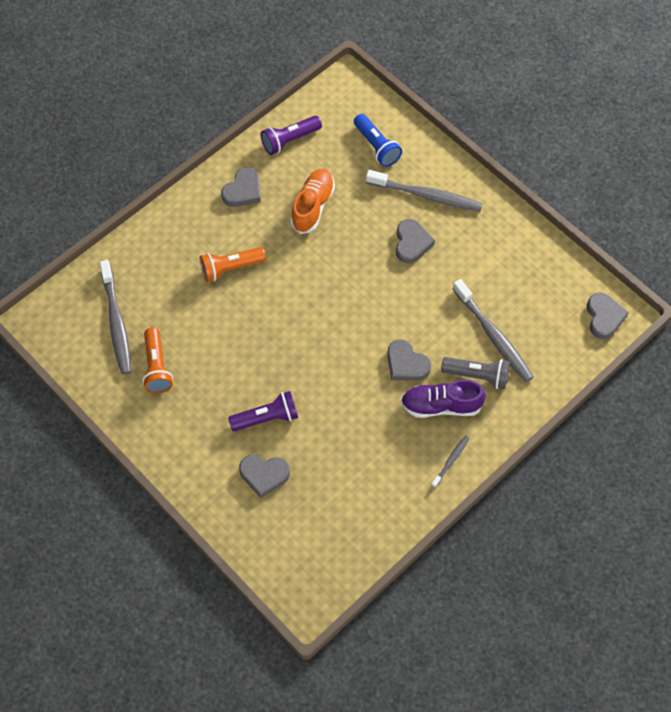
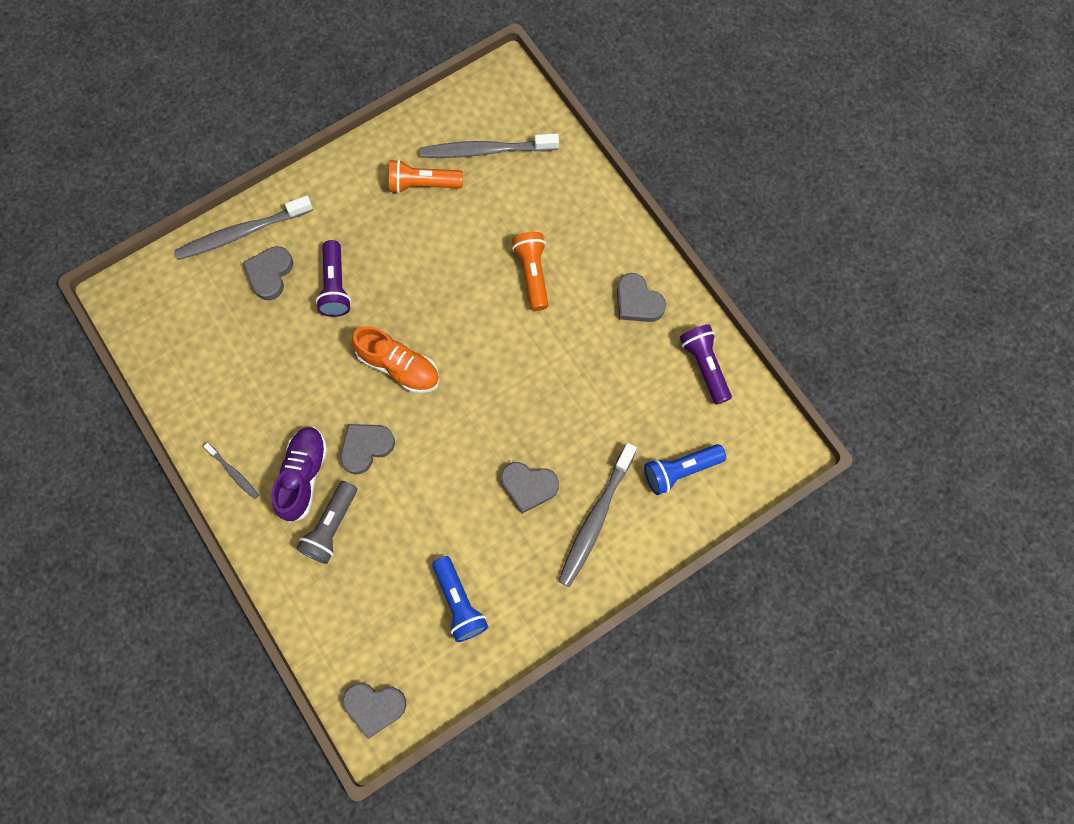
camera: 100 degrees right, 10 degrees up
(312, 206) = (602, 378): orange shoe -> orange shoe (399, 366)
(493, 335) = (380, 558): grey toothbrush -> grey toothbrush (243, 233)
(512, 275) = (459, 602): none -> blue flashlight

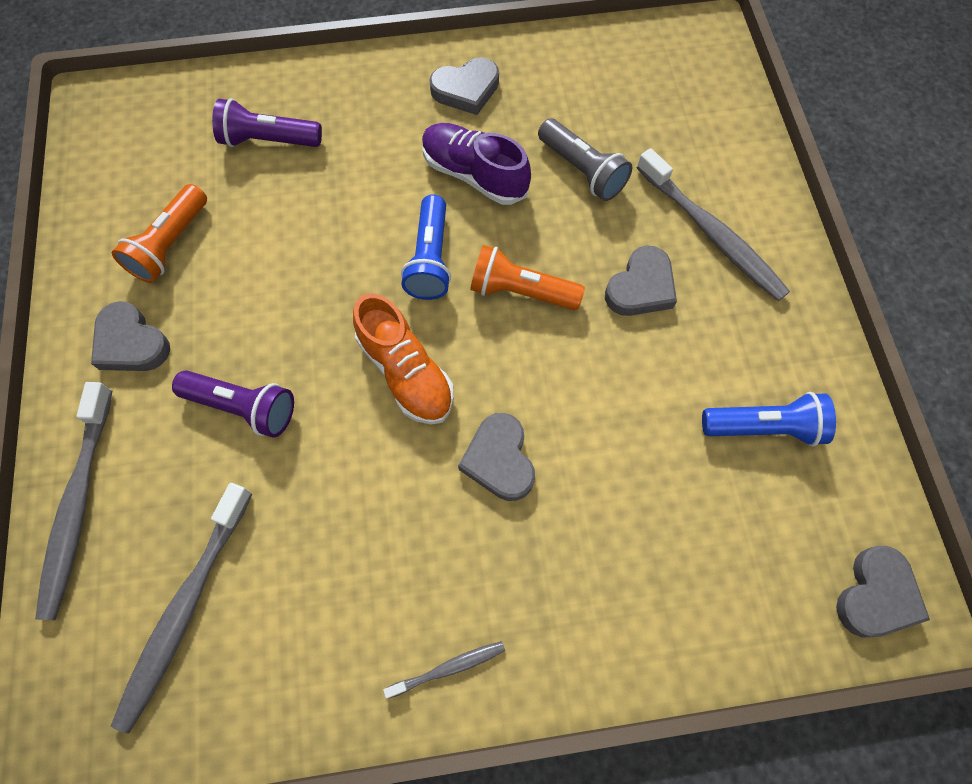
camera: 65 degrees left, 5 degrees down
(270, 274) = (168, 489): grey heart -> grey heart (131, 343)
(303, 476) = (502, 563): purple shoe -> purple shoe (474, 175)
(331, 527) = (594, 552): grey flashlight -> grey flashlight (582, 170)
(399, 366) = (406, 372): orange shoe -> orange shoe turned 90 degrees clockwise
(486, 151) = (176, 159): grey toothbrush -> grey toothbrush (186, 608)
(532, 274) = (369, 175): orange flashlight -> orange flashlight (521, 291)
(680, 470) = (688, 131): blue flashlight -> blue flashlight (430, 259)
(704, 366) = (576, 62): purple flashlight -> purple flashlight (269, 140)

